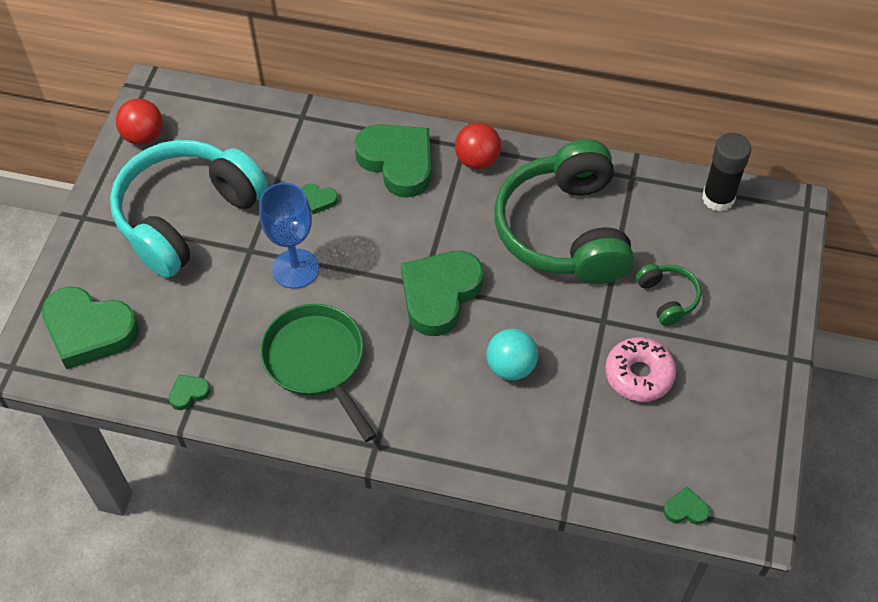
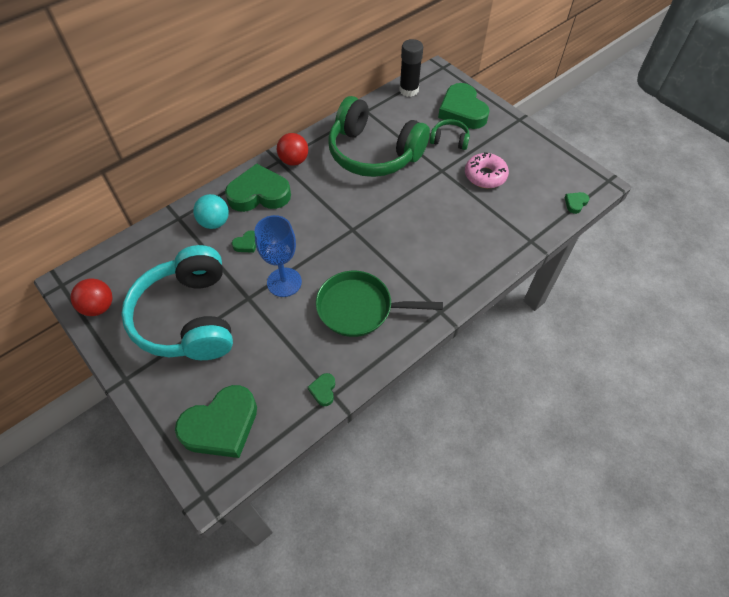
camera: 55 degrees left, 0 degrees up
(440, 294) = (365, 225): green heart -> green heart (462, 111)
(511, 367) = (438, 222): turquoise ball -> turquoise ball (214, 222)

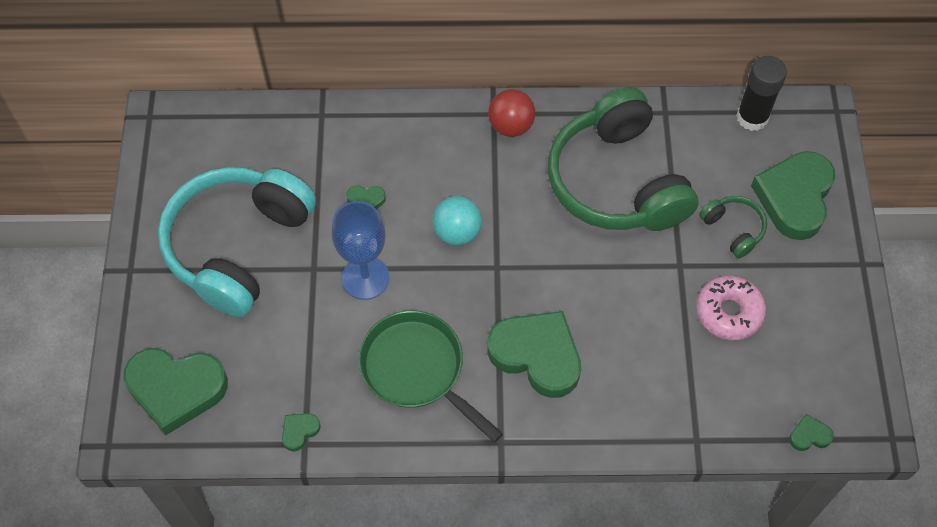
camera: 40 degrees right, 5 degrees up
(99, 307) = (165, 169): red ball -> none
(214, 222) = (354, 148): turquoise ball -> turquoise ball (457, 232)
(259, 194) = (433, 144): green heart -> green heart (537, 355)

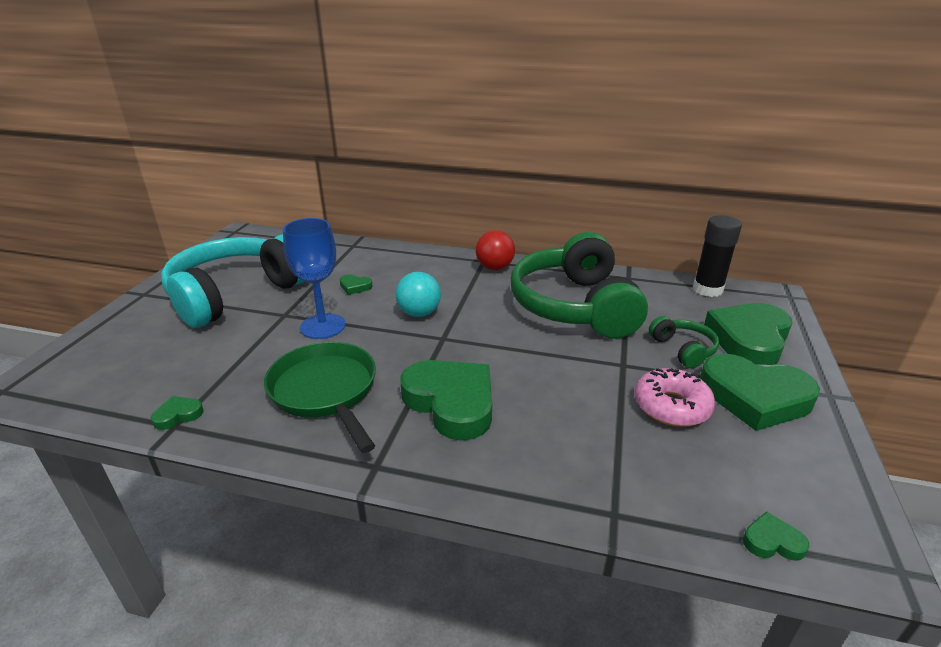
camera: 15 degrees right, 30 degrees down
(176, 389) = (101, 365): green heart -> green heart (754, 397)

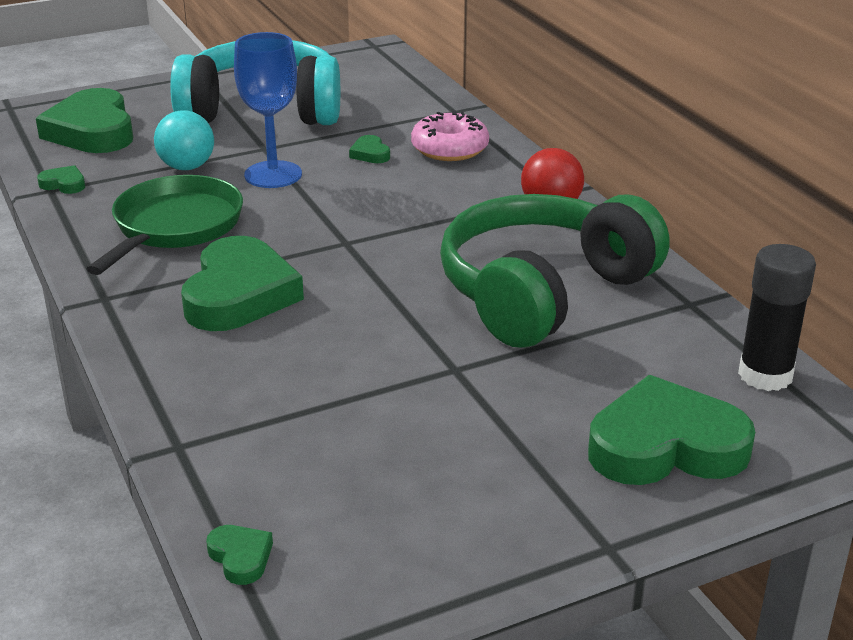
camera: 50 degrees right, 0 degrees up
(419, 313) = (373, 209): turquoise ball -> turquoise ball (187, 167)
(671, 406) = (410, 428): pink donut -> pink donut (449, 148)
(683, 349) = (555, 401): green headphones -> none
(754, 397) = (514, 484): green heart -> green heart (92, 131)

